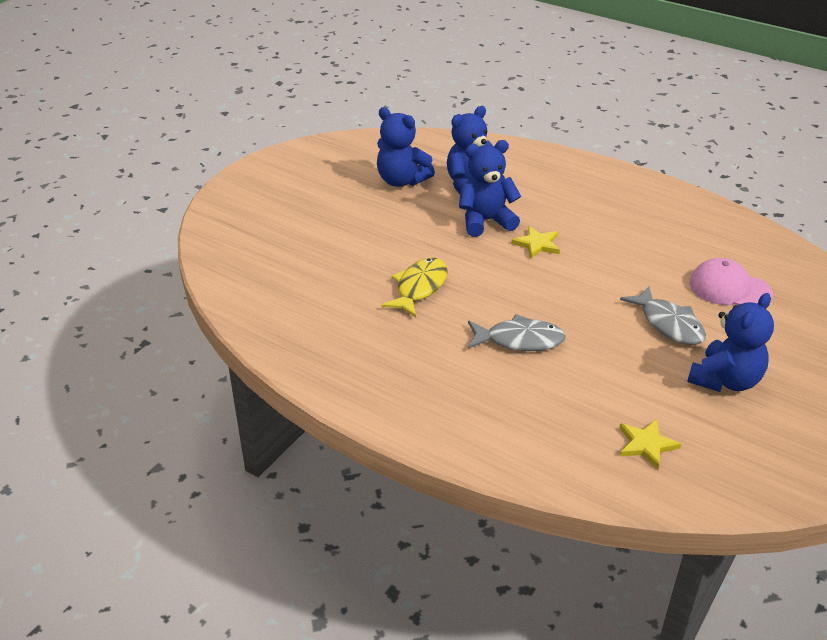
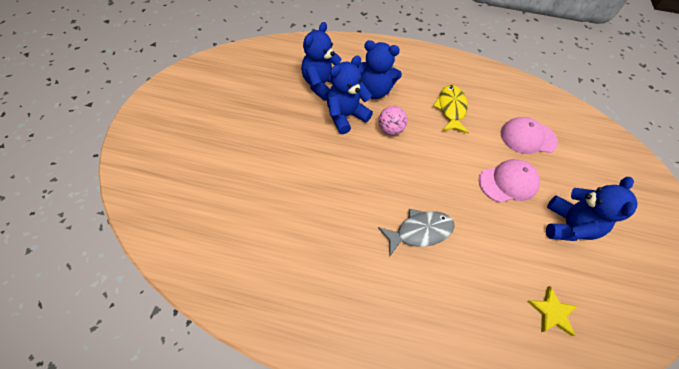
camera: 25 degrees left, 20 degrees up
(401, 181) = (269, 90): blue teddy bear -> blue teddy bear (374, 91)
(419, 288) = (325, 198): yellow fish -> yellow fish (451, 109)
(537, 244) = (390, 129): yellow star -> pink ball
(668, 324) = (508, 182): grey fish -> pink cap

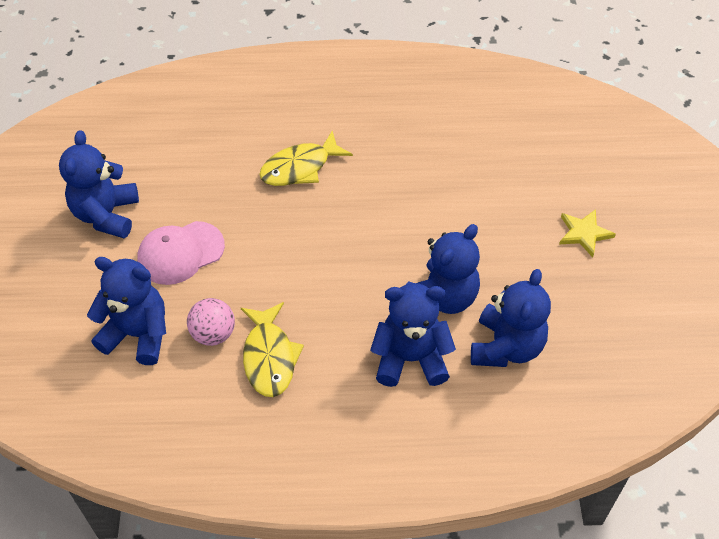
camera: 170 degrees right, 5 degrees down
(390, 129) = (366, 292): pink ball -> pink ball (213, 334)
(420, 231) = (300, 167): grey fish -> yellow fish
(527, 137) = (138, 334): pink cap -> blue teddy bear
(552, 312) = (148, 126): yellow star -> yellow star (584, 233)

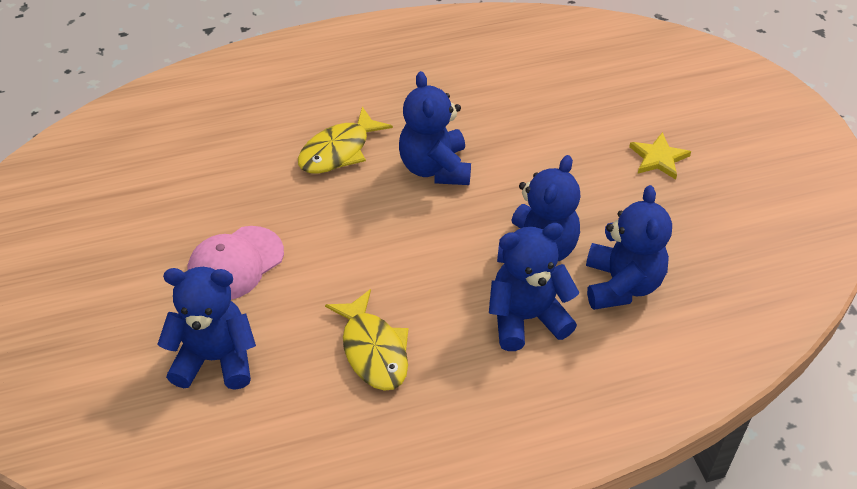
camera: 15 degrees left, 5 degrees down
(106, 215) = (136, 241): blue teddy bear -> blue teddy bear (435, 168)
(213, 334) = (302, 340): pink ball -> none

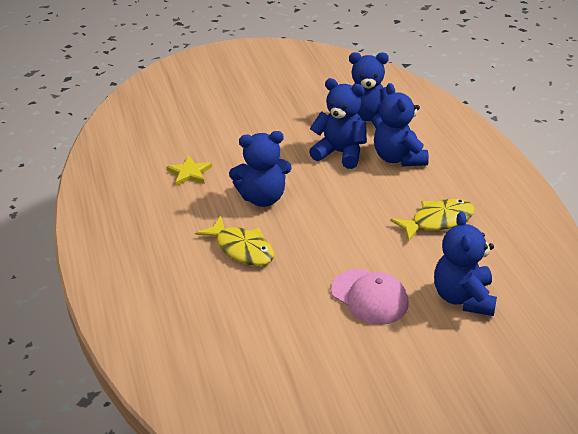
camera: 90 degrees left, 10 degrees down
(658, 158) = (254, 104): yellow star -> yellow star (189, 173)

